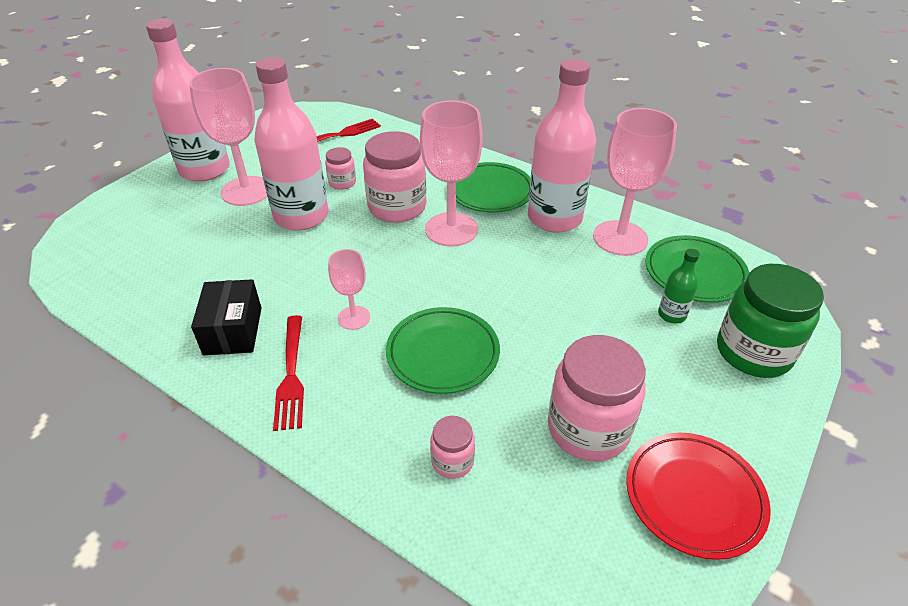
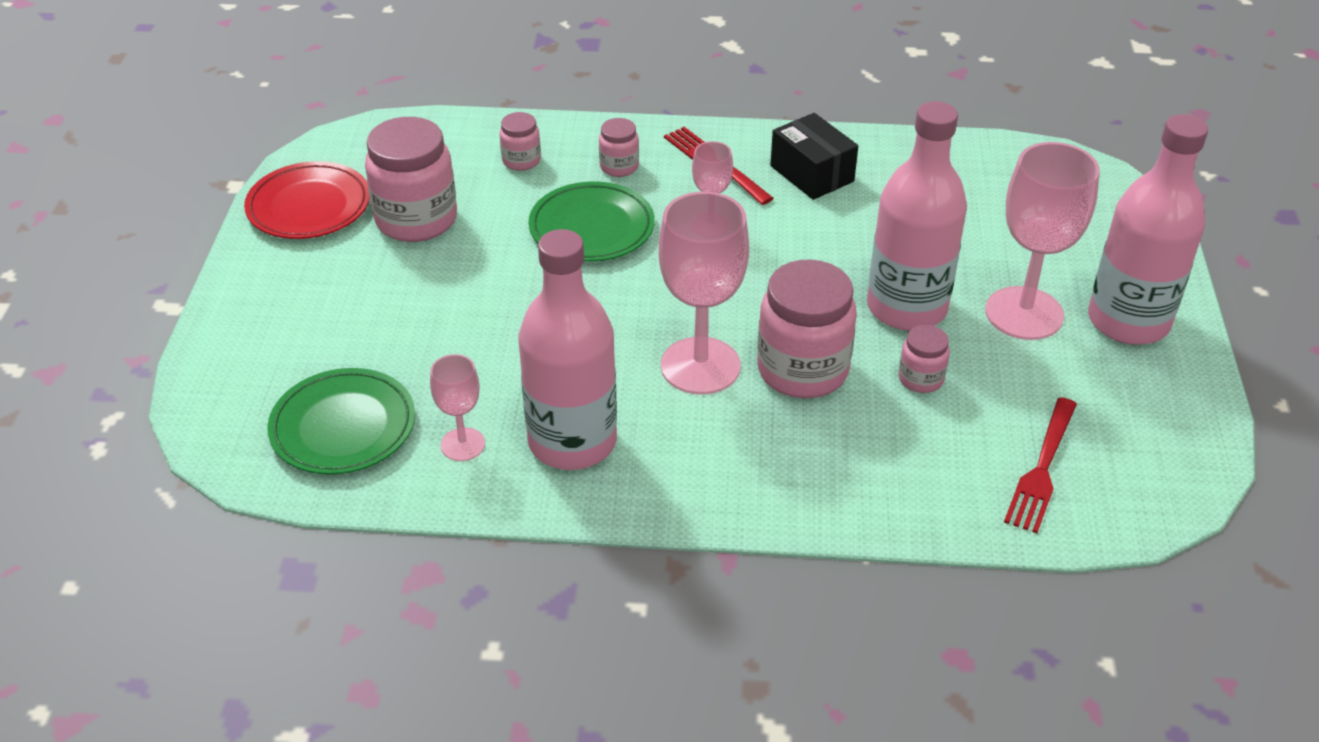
camera: 150 degrees right, 0 degrees up
(370, 409) = (619, 167): none -> pink jar
(490, 192) = (697, 452): green plate -> none
(620, 238) = (462, 444): pink goblet -> pink goblet, size x0.53
(671, 315) = (362, 357): green bottle -> none
(753, 352) = (259, 347): green jar -> none

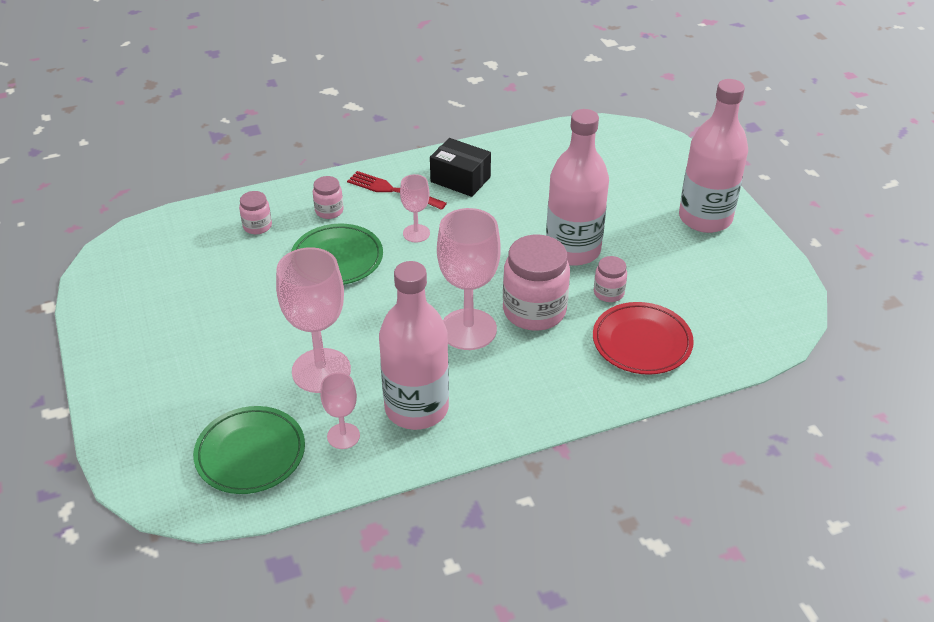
camera: 25 degrees left, 0 degrees up
(309, 206) = (120, 305): red plate -> red plate (642, 342)
(416, 220) = (208, 290): pink jar -> none
(1024, 313) = (643, 232): pink goblet -> pink goblet (321, 370)
(1042, 469) = (711, 325): red fork -> none

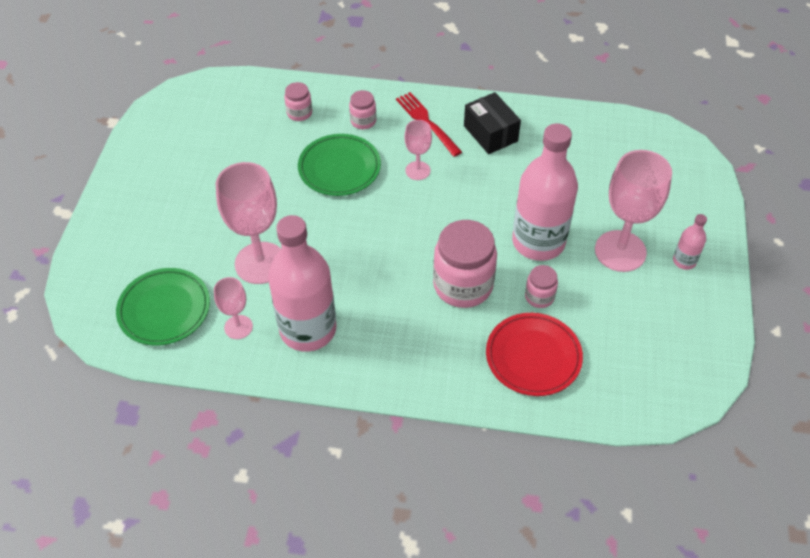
camera: 30 degrees right, 10 degrees up
(468, 329) = (397, 278): pink goblet -> pink goblet (620, 251)
(705, 218) = (684, 261): pink bottle -> pink bottle, size x0.43

